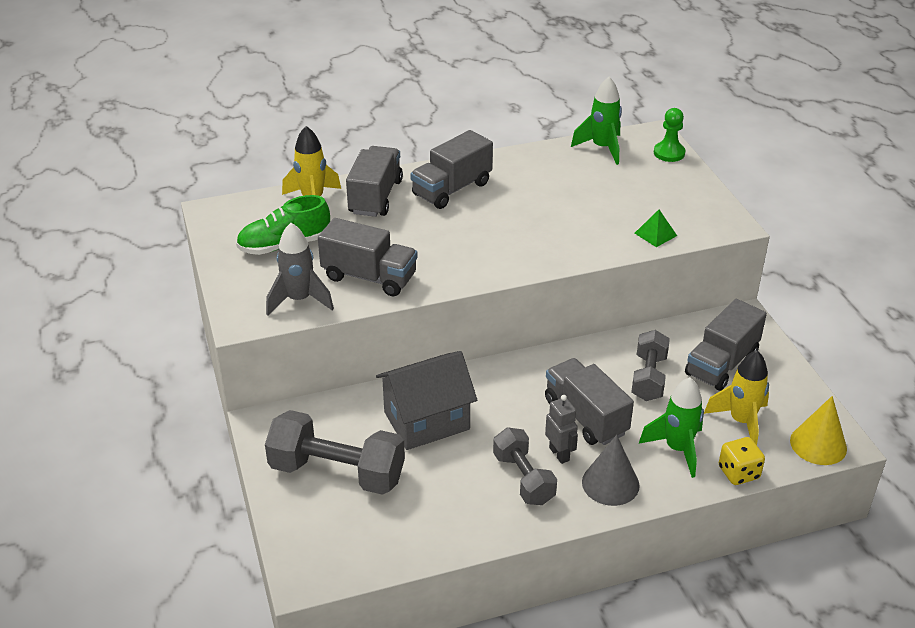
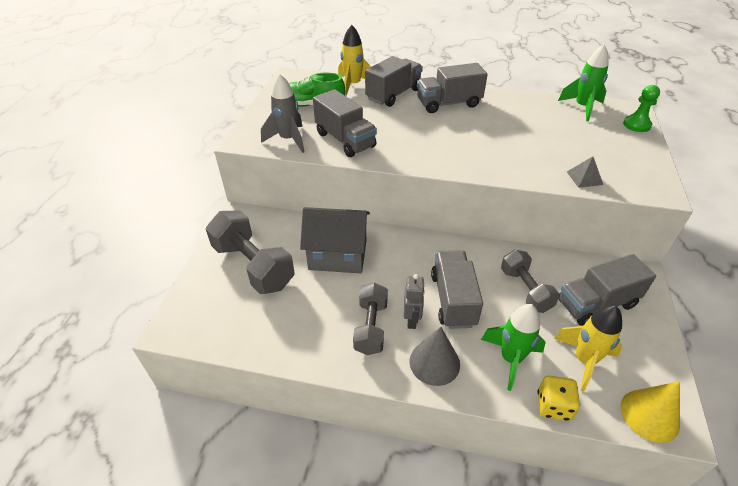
camera: 30 degrees right, 5 degrees up
(648, 377) = (525, 290): grey dumbbell -> grey dumbbell turned 60 degrees counterclockwise
(655, 234) = (584, 178): green pyramid -> grey pyramid

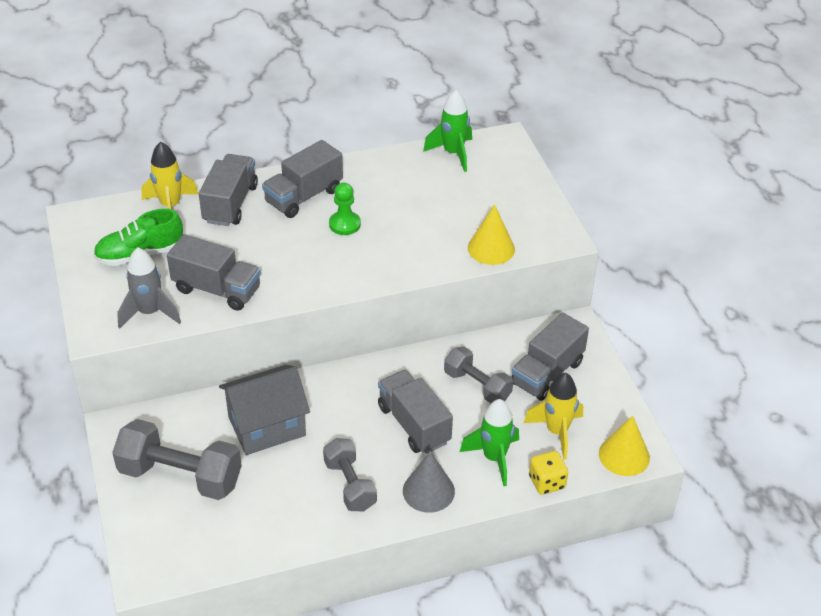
camera: 30 degrees left, 0 degrees up
(412, 320) = (385, 461): grey robot -> none
(584, 178) = (491, 248): grey pyramid -> yellow cone
(636, 125) = (516, 160): green pawn -> green pawn (344, 224)

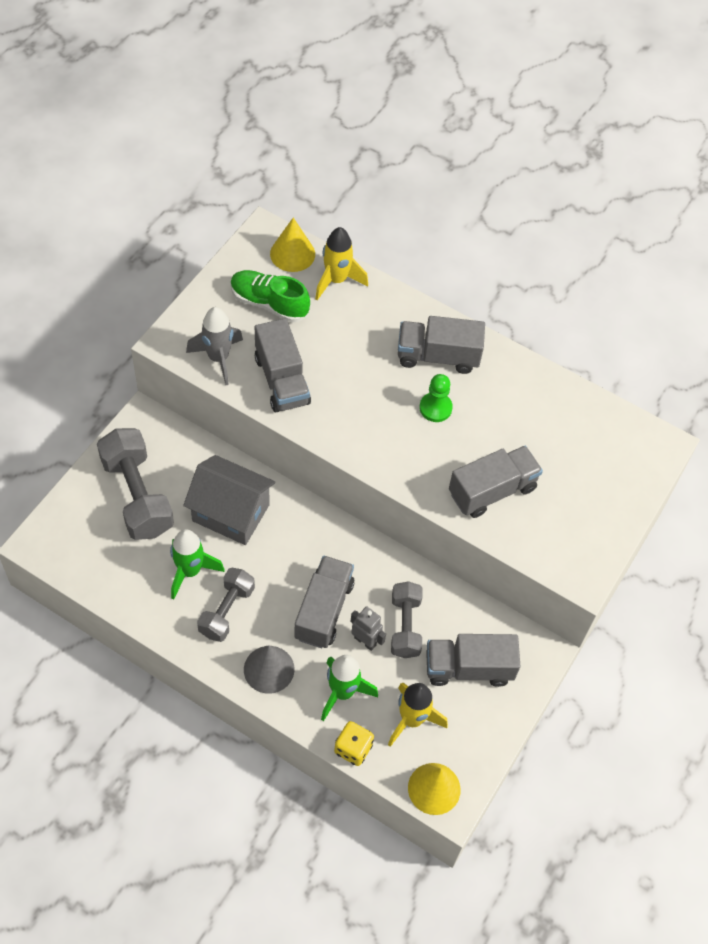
camera: 45 degrees right, 15 degrees up
(230, 204) = (379, 315): grey truck -> grey truck (492, 491)
(453, 153) = (601, 420): green rocket -> green rocket (190, 571)
(465, 417) = (365, 641): none -> grey robot
(491, 248) = (515, 531): yellow cone -> yellow cone (292, 254)

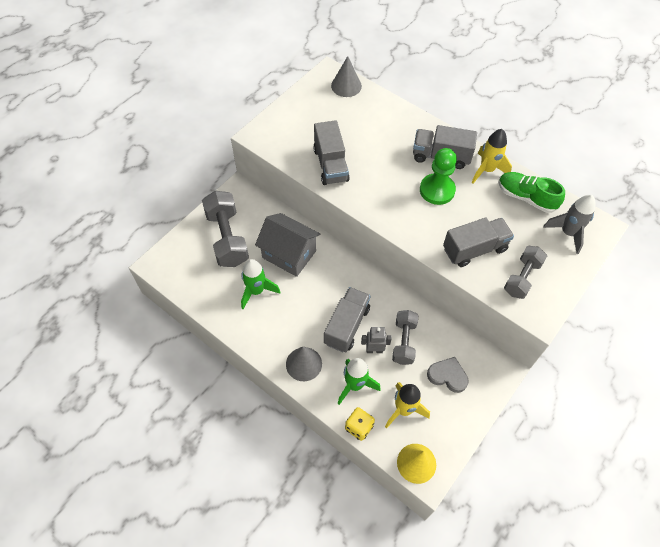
camera: 10 degrees right, 0 degrees up
(218, 358) = (288, 148): grey rocket -> grey rocket (568, 233)
(227, 611) = (278, 320): grey dumbbell -> grey dumbbell (522, 278)
(269, 303) = (327, 115): green shoe -> green shoe (526, 197)
(292, 254) = (346, 86): yellow cone -> grey cone
(336, 280) = (374, 104): yellow rocket -> yellow rocket (486, 170)
(365, 641) = (374, 350): grey robot -> grey robot turned 45 degrees counterclockwise
(435, 408) = (437, 190): green pawn -> green pawn, size x1.52
(468, 668) = (447, 376): grey truck -> grey heart

